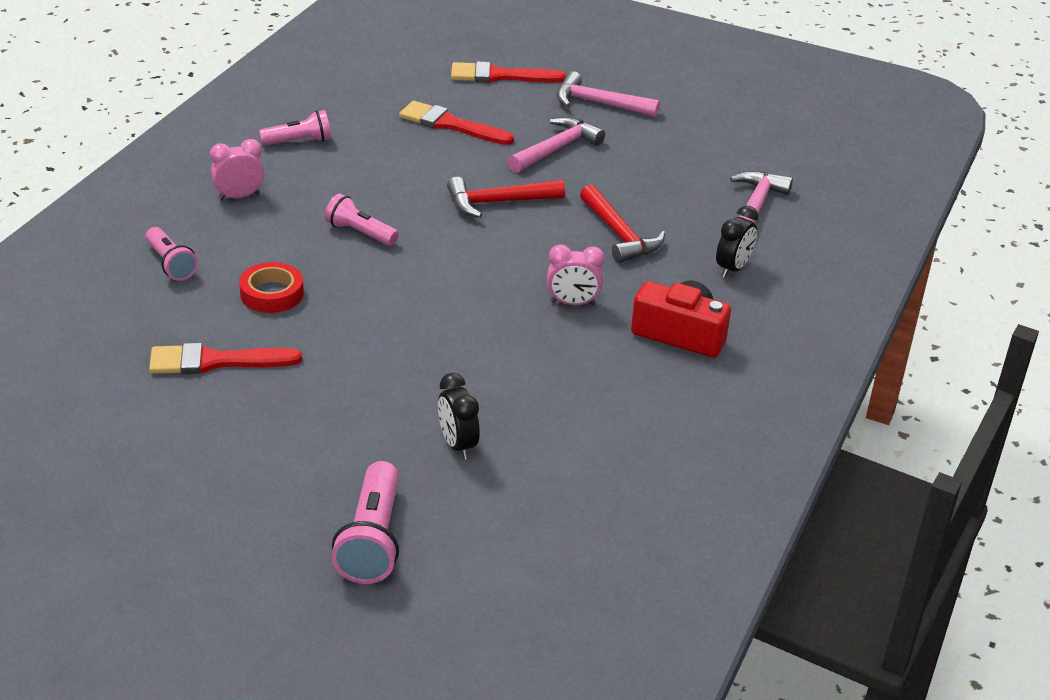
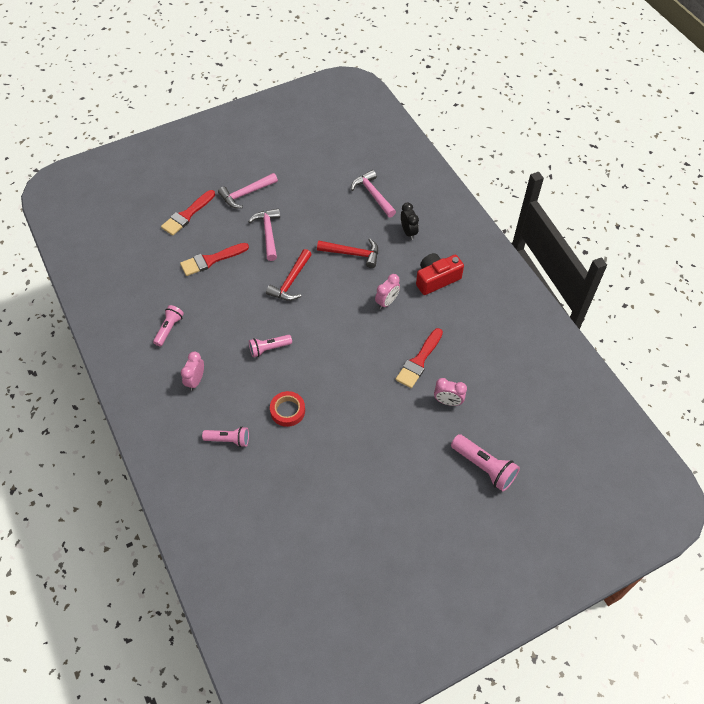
camera: 50 degrees left, 20 degrees up
(215, 361) = (321, 461): red brush -> red brush (419, 361)
(457, 445) = (448, 402): black clock -> pink clock

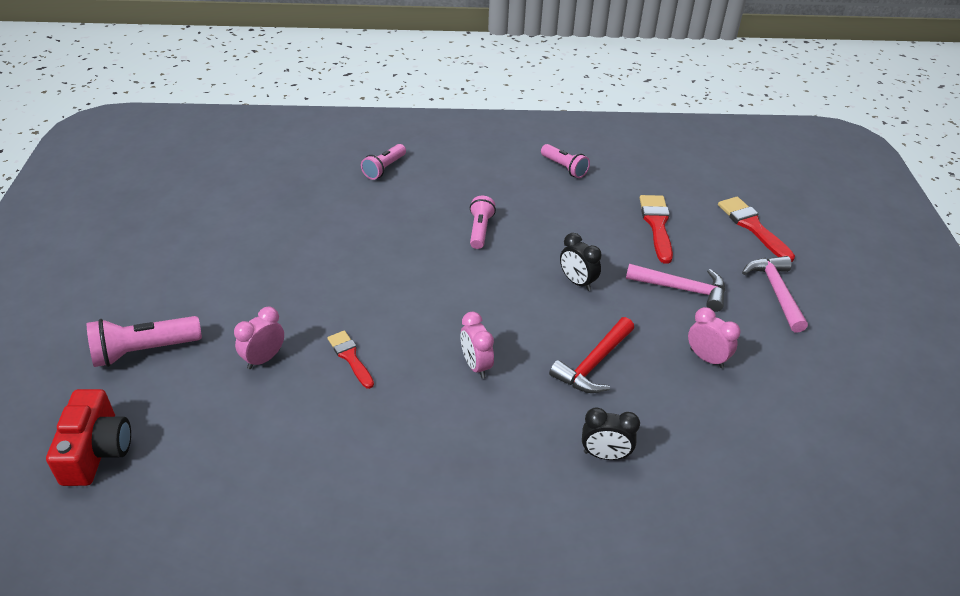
camera: 115 degrees right, 15 degrees down
(195, 380) = (478, 167): pink clock -> pink clock (706, 358)
(287, 411) = (382, 217): red tape -> none
(291, 281) = (577, 282): red hammer -> black clock
(373, 195) = (718, 443): pink hammer -> none
(419, 361) = (350, 357): red brush -> red brush, size x0.66
(436, 279) = (480, 446): red camera -> red camera (96, 450)

